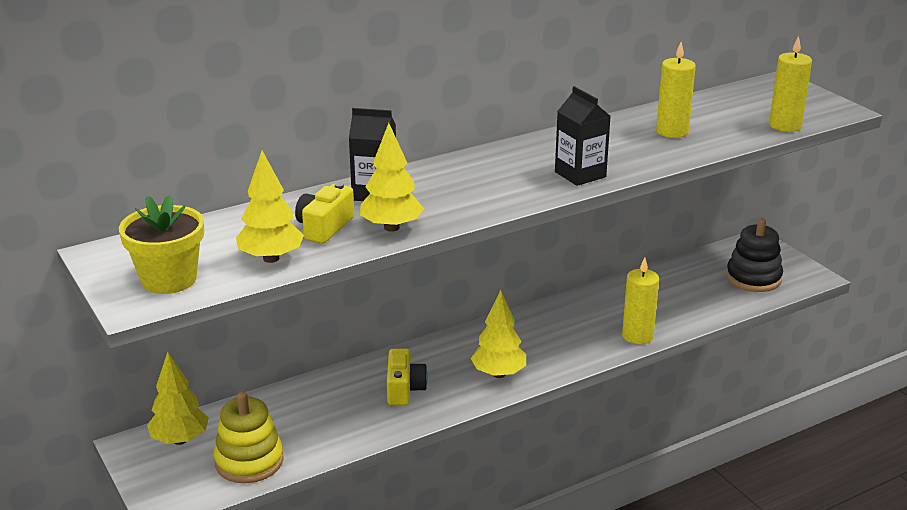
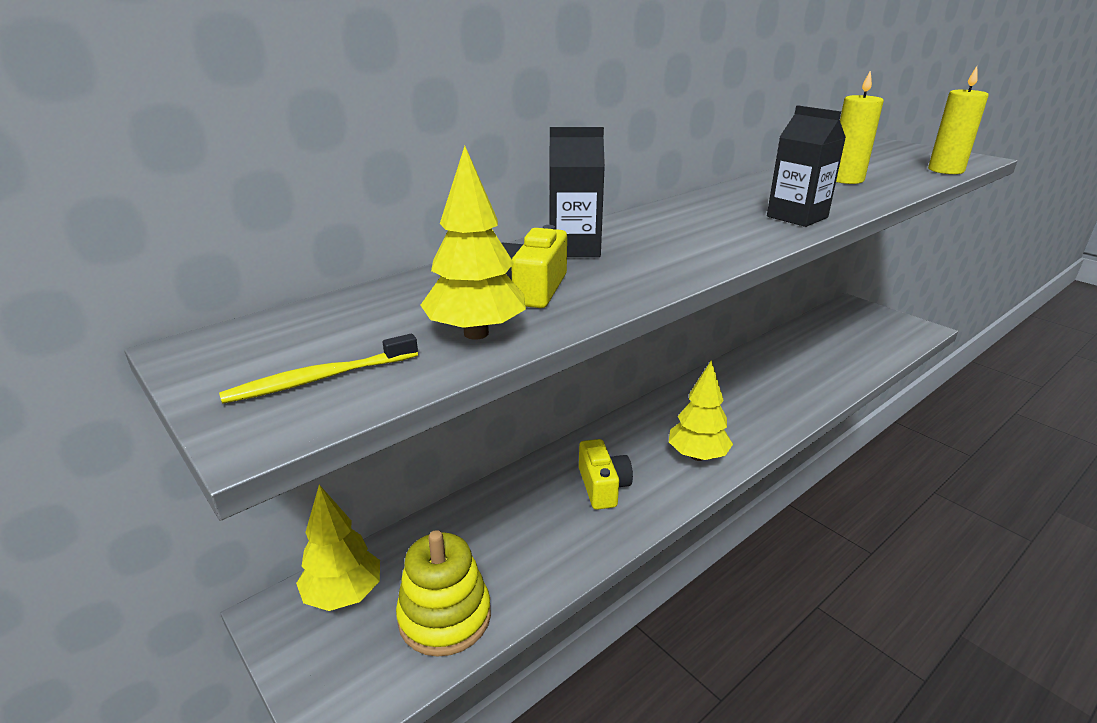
camera: 10 degrees left, 0 degrees up
(169, 279) = (319, 379): yellow flower pot -> yellow toothbrush
(391, 227) = (624, 282): yellow tree -> none
(637, 336) = (811, 399): yellow candle -> none
(753, 278) = (874, 334): black stacking toy -> none

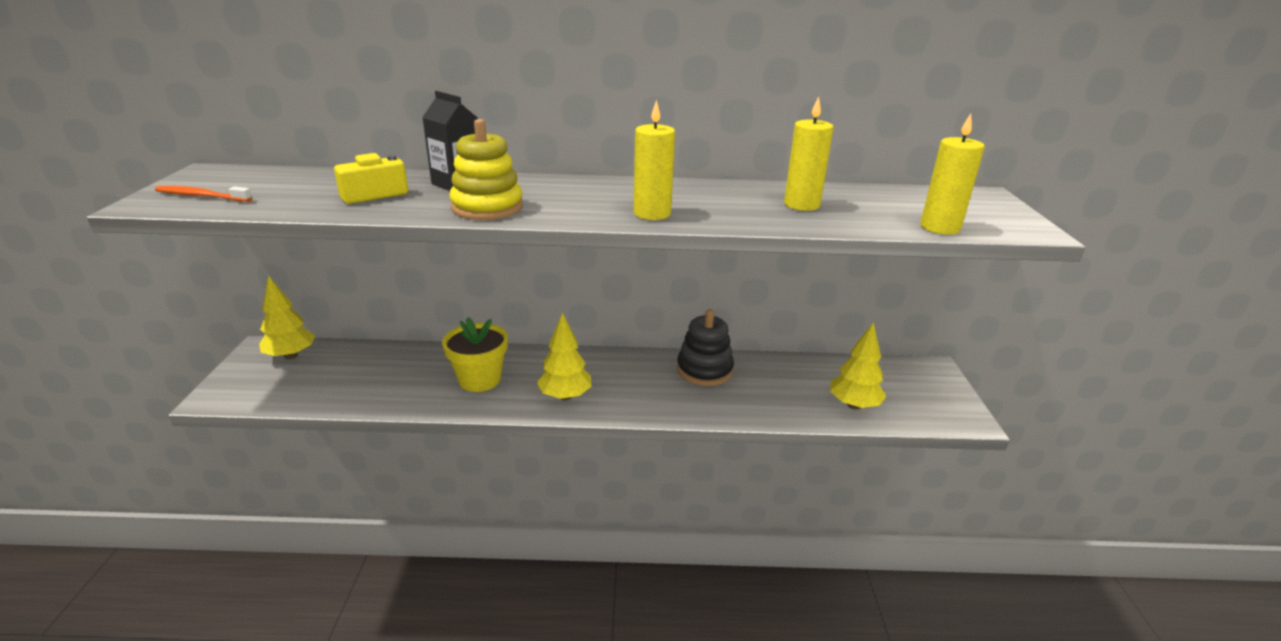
camera: 40 degrees right, 0 degrees up
(319, 379) = (202, 196): yellow toothbrush -> orange toothbrush
(445, 617) = (306, 389): yellow stacking toy -> yellow stacking toy (487, 207)
(476, 333) = (292, 203): yellow tree -> yellow tree (854, 405)
(603, 486) = (479, 379): yellow camera -> yellow flower pot
(744, 376) = (704, 370): none -> black stacking toy
(797, 217) = (652, 213): black carton -> yellow candle

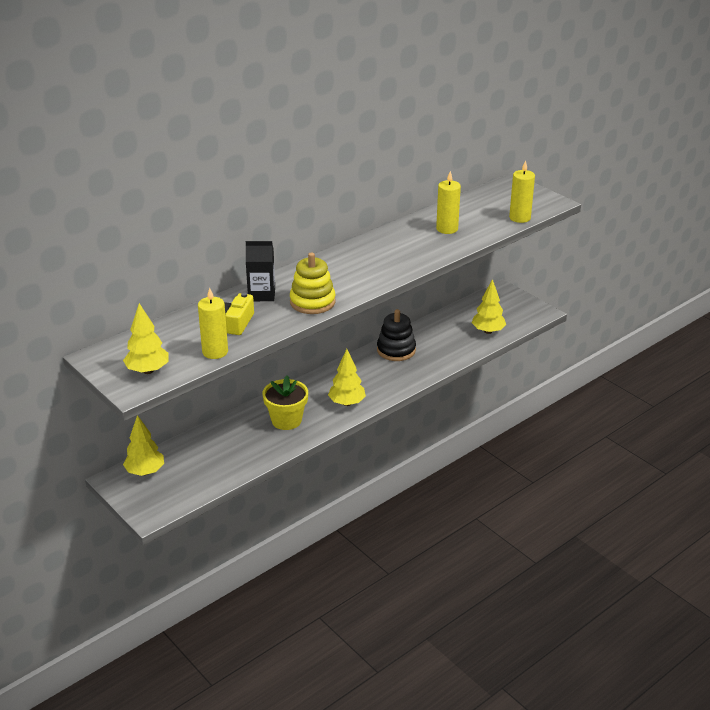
camera: 40 degrees left, 5 degrees up
(202, 196) = (148, 370): orange toothbrush -> yellow tree
(652, 213) = (393, 268): yellow candle -> yellow candle (215, 352)

